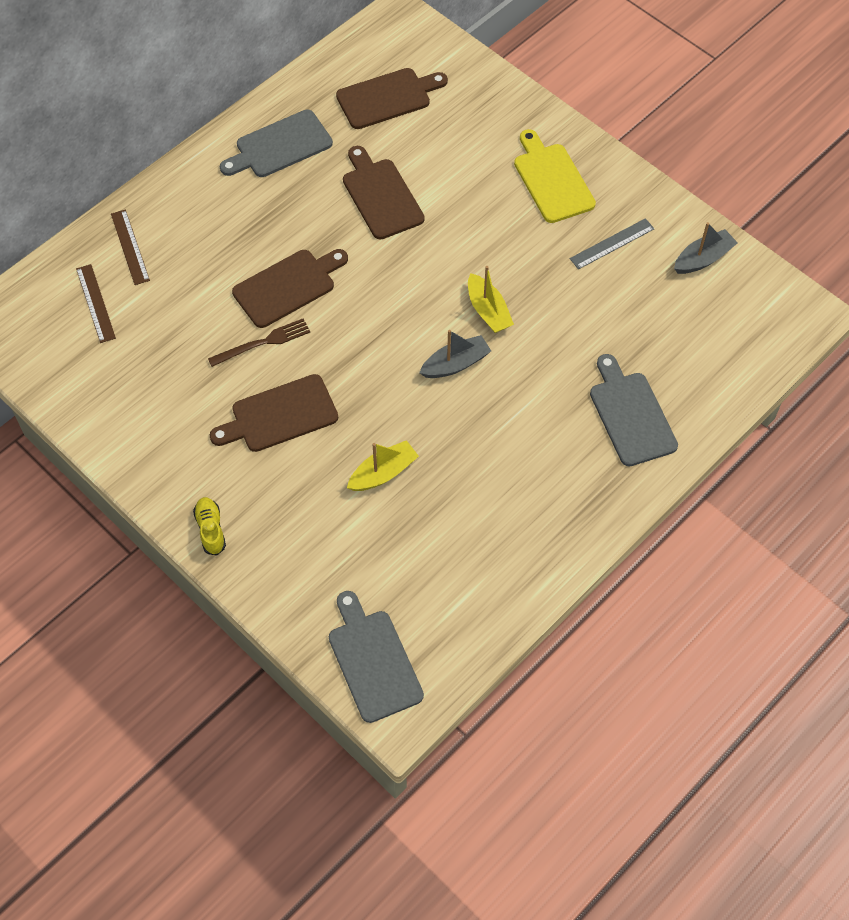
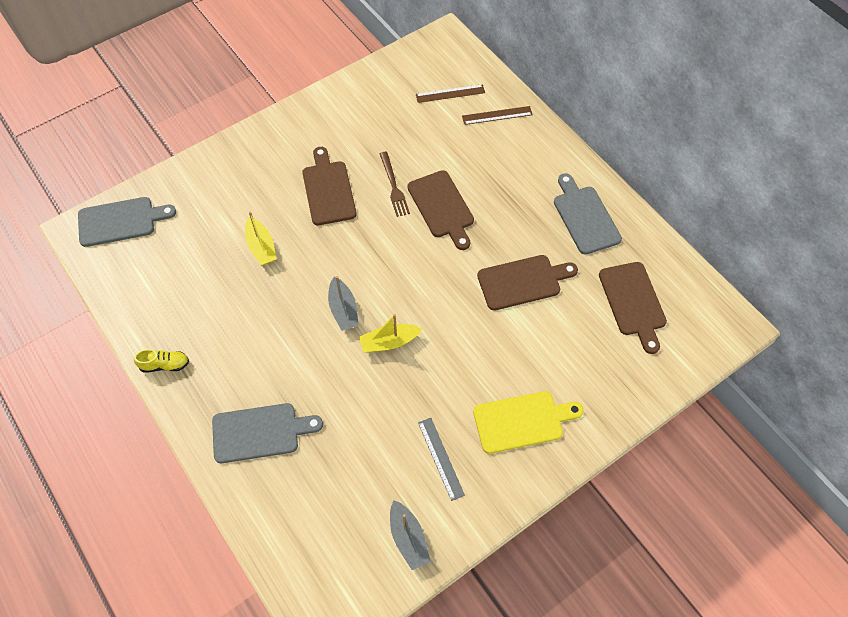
camera: 100 degrees right, 0 degrees up
(211, 529) = (250, 143): yellow shoe -> yellow shoe (165, 365)

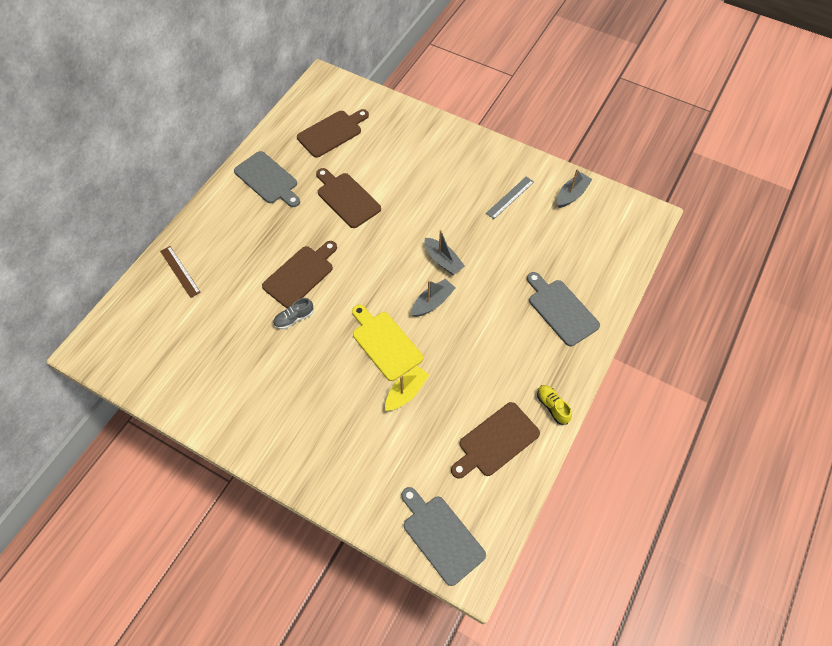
camera: 115 degrees left, 0 degrees up
(328, 190) = (320, 368): brown cutting board -> brown cutting board (496, 441)
(389, 342) = (443, 260): yellow boat -> grey boat
(393, 186) = (294, 318): brown fork -> grey shoe
(450, 93) = (165, 317): brown ruler -> none
(522, 421) = (457, 164): yellow cutting board -> yellow cutting board (385, 343)
(585, 217) = (268, 179): grey cutting board -> grey cutting board turned 90 degrees counterclockwise

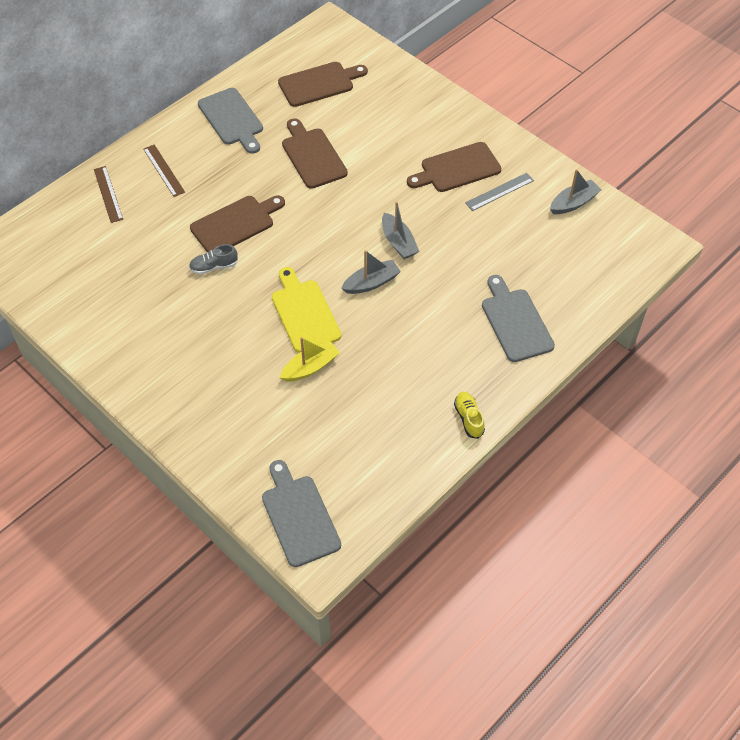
camera: 15 degrees right, 5 degrees down
(223, 239) = (163, 170): none -> brown ruler
(496, 441) = (392, 438): brown cutting board -> brown cutting board (457, 169)

